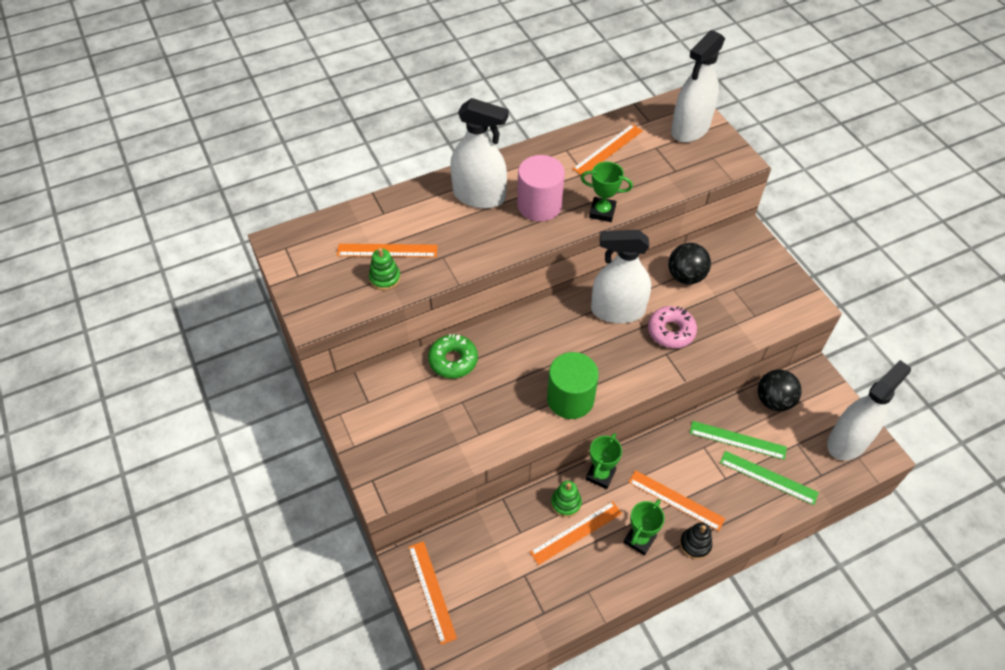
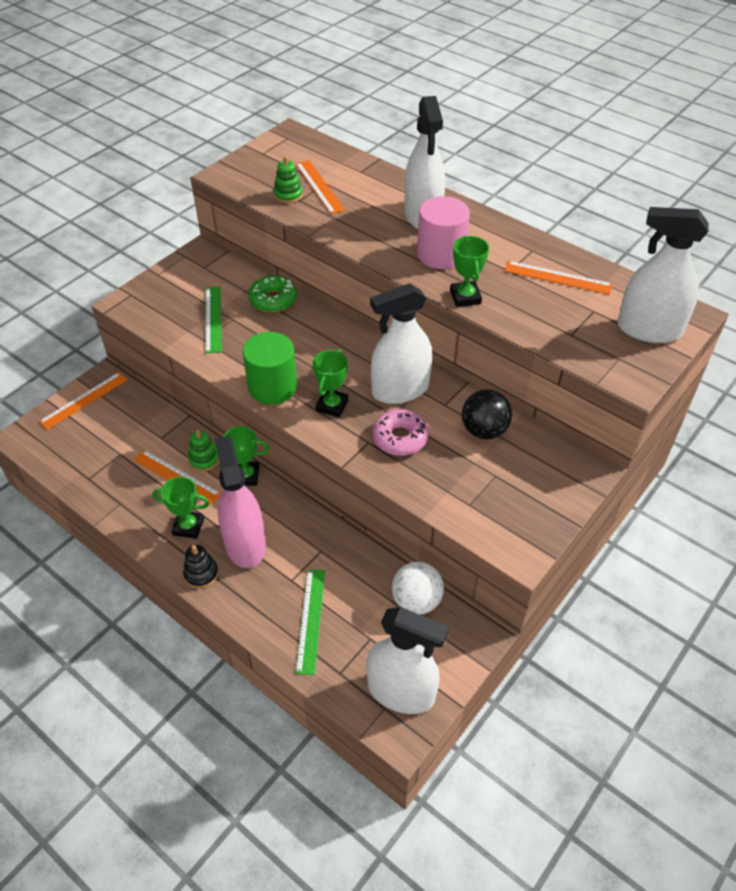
camera: 65 degrees right, 5 degrees down
(614, 363) = (332, 405): none -> green trophy
(617, 310) = (400, 390): white spray bottle -> white spray bottle turned 90 degrees counterclockwise
(676, 500) = (245, 544): orange ruler -> pink spray bottle
(737, 440) = (345, 579): green ruler -> green ruler (213, 319)
(774, 401) = (416, 601): black ball -> white ball

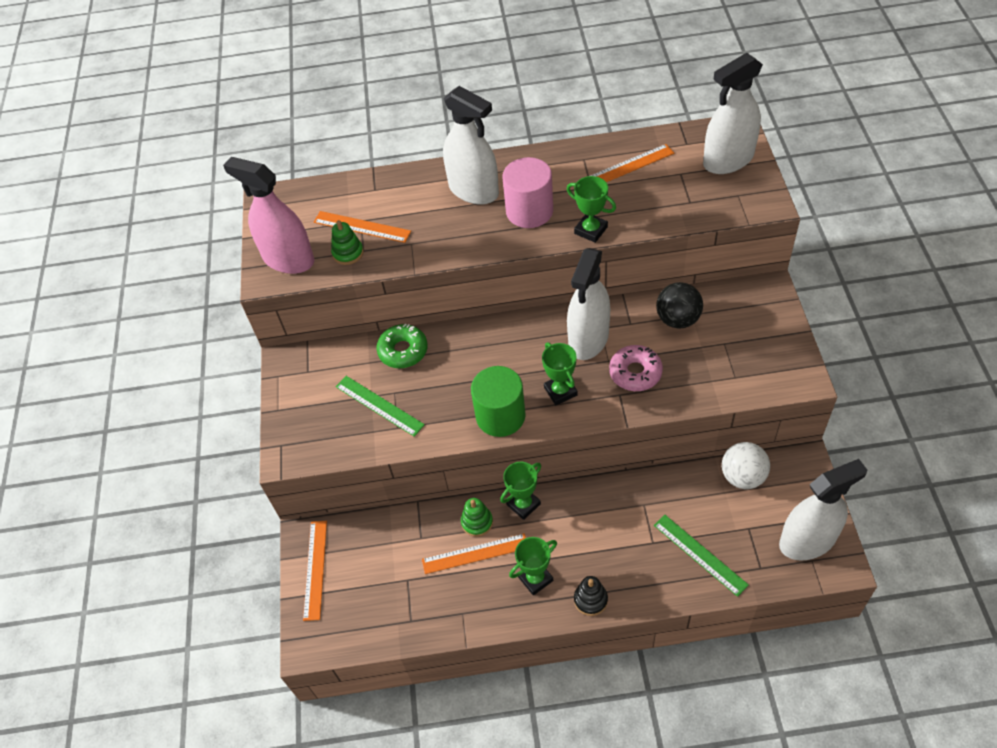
camera: 40 degrees left, 5 degrees up
(245, 544) = (590, 550): pink spray bottle -> pink spray bottle (288, 259)

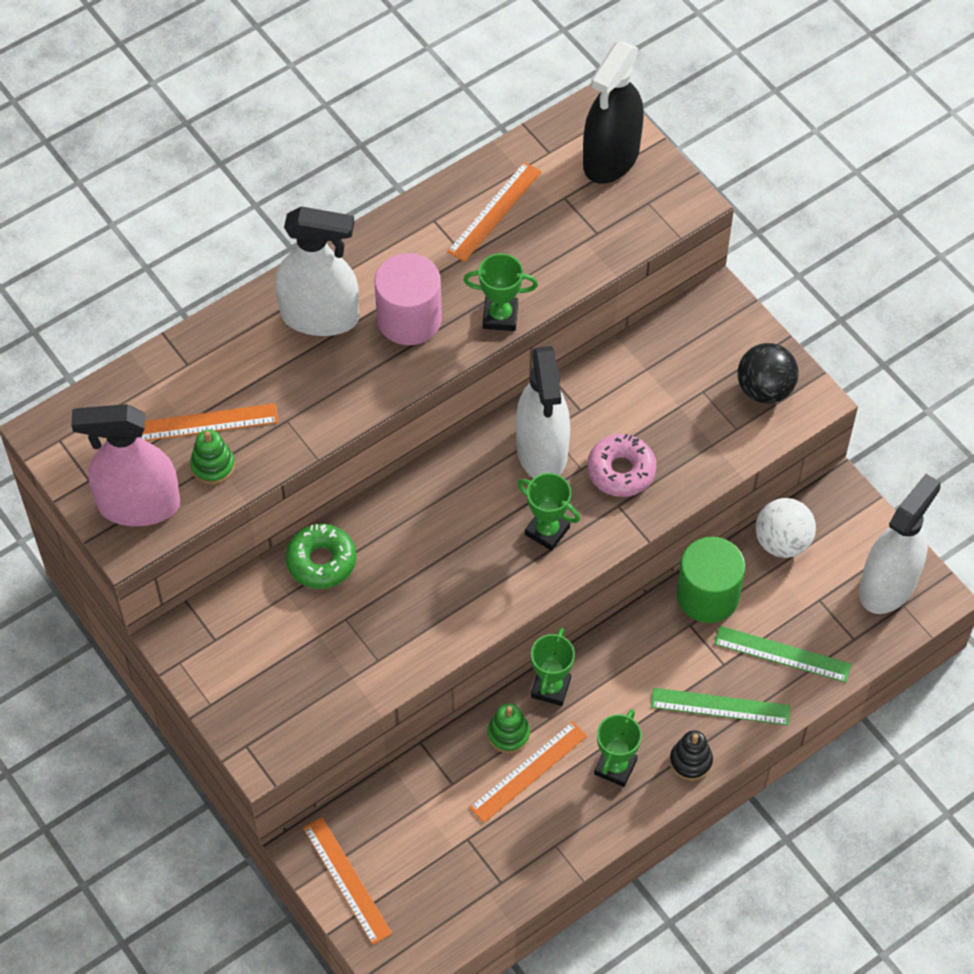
camera: 35 degrees left, 5 degrees up
(379, 405) = (337, 643): green ruler -> green ruler (720, 706)
(500, 416) = (494, 591): green cylinder -> green cylinder (707, 595)
(677, 319) = (633, 382): black ball -> black ball (764, 389)
(728, 160) = (611, 158): white spray bottle -> black spray bottle

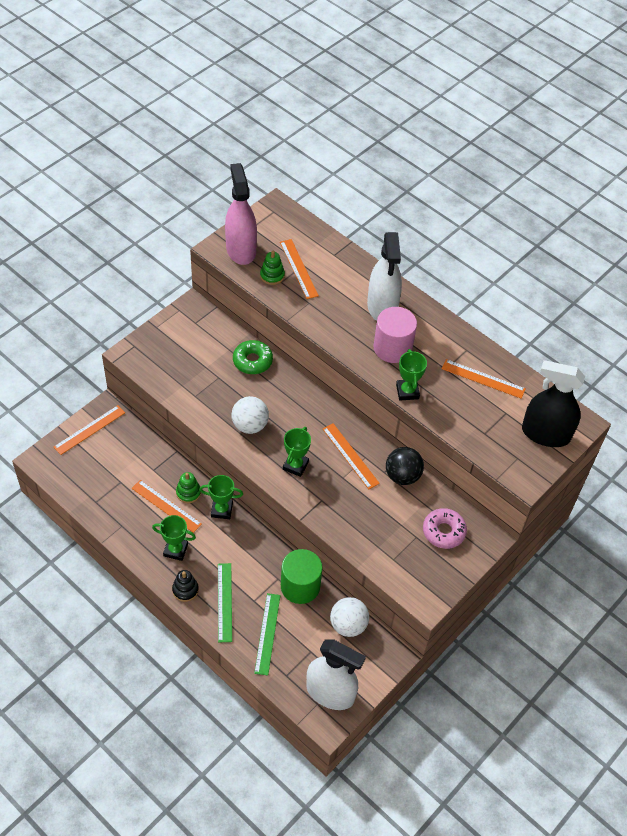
camera: 75 degrees right, 5 degrees down
(455, 585) = (250, 425): none -> white ball
(542, 450) = (350, 456): white spray bottle -> orange ruler
(621, 471) = (346, 499): pink donut -> pink donut (443, 531)
(764, 389) = (428, 572): black ball -> black ball (402, 476)

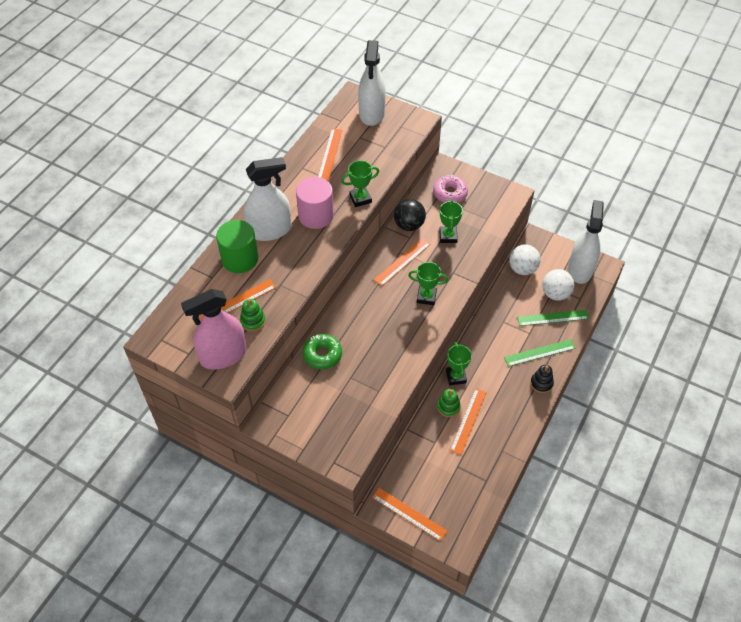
camera: 100 degrees left, 0 degrees up
(175, 550) = (508, 401): green trophy -> green trophy (448, 236)
(250, 425) = (396, 339): white ball -> white ball (555, 294)
(300, 586) = (503, 305): green cylinder -> green cylinder (240, 259)
(545, 434) = (372, 113): black spray bottle -> white spray bottle

